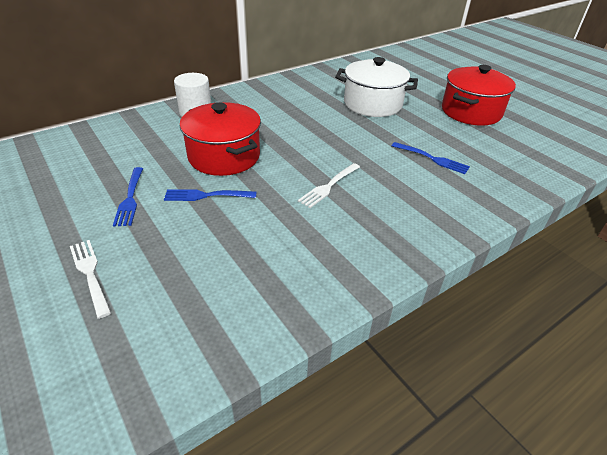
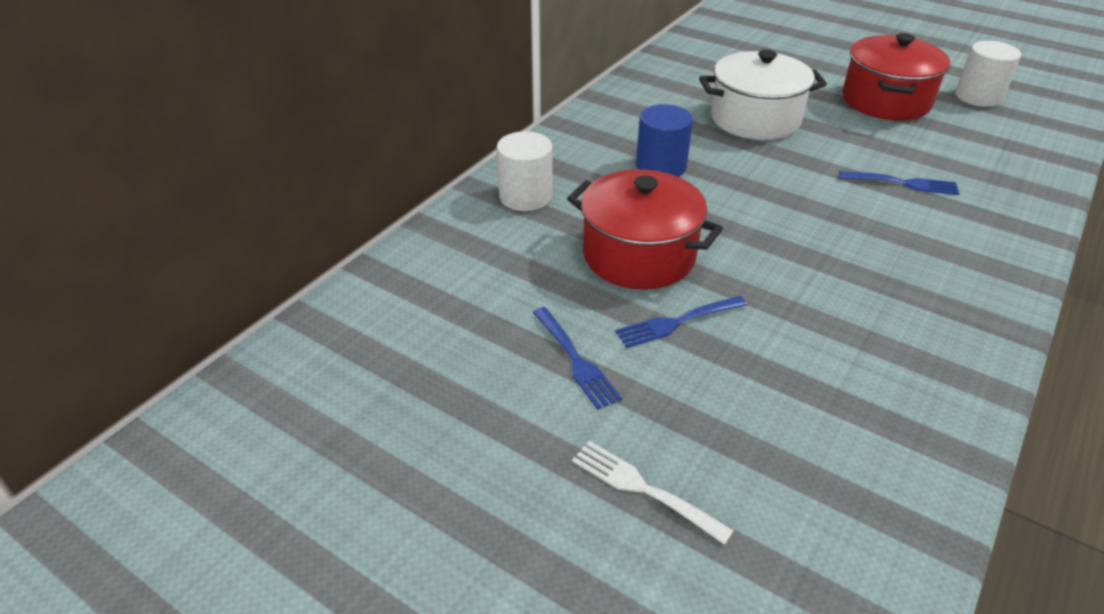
camera: 20 degrees left, 0 degrees up
(287, 116) = (661, 166): none -> blue cylinder
(329, 186) = (818, 259): white fork -> none
(541, 122) = (978, 97): none -> white cylinder

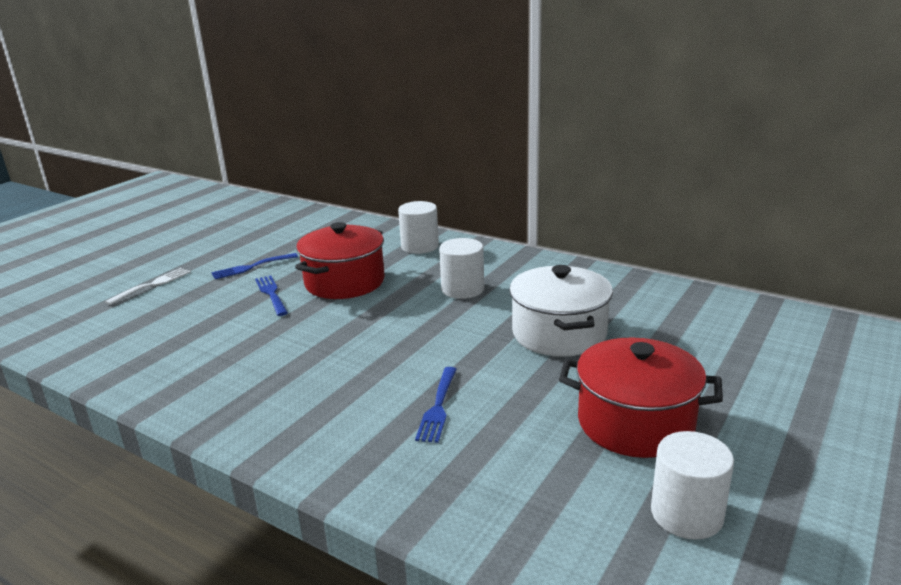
camera: 90 degrees right, 15 degrees down
(661, 166) = (462, 289): blue cylinder -> white cylinder

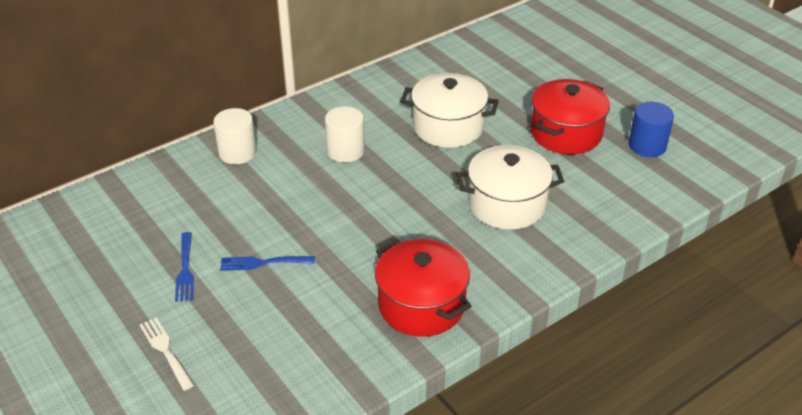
camera: 70 degrees left, 15 degrees up
(345, 282) = (276, 212): red pot -> red pot (421, 305)
(438, 406) = (507, 204): blue fork -> white pot
(686, 514) = (647, 146): white cylinder -> blue cylinder

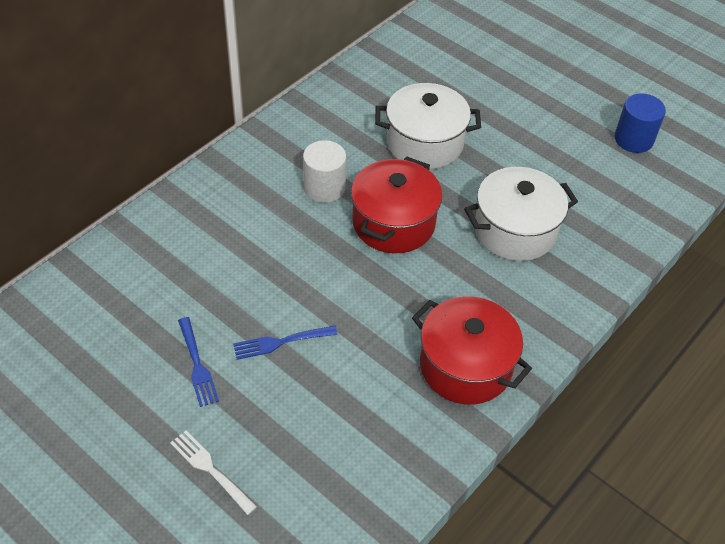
camera: 15 degrees left, 10 degrees up
(237, 153) = (205, 206): white cylinder -> none
(566, 133) = (548, 135): red pot -> red pot (393, 223)

